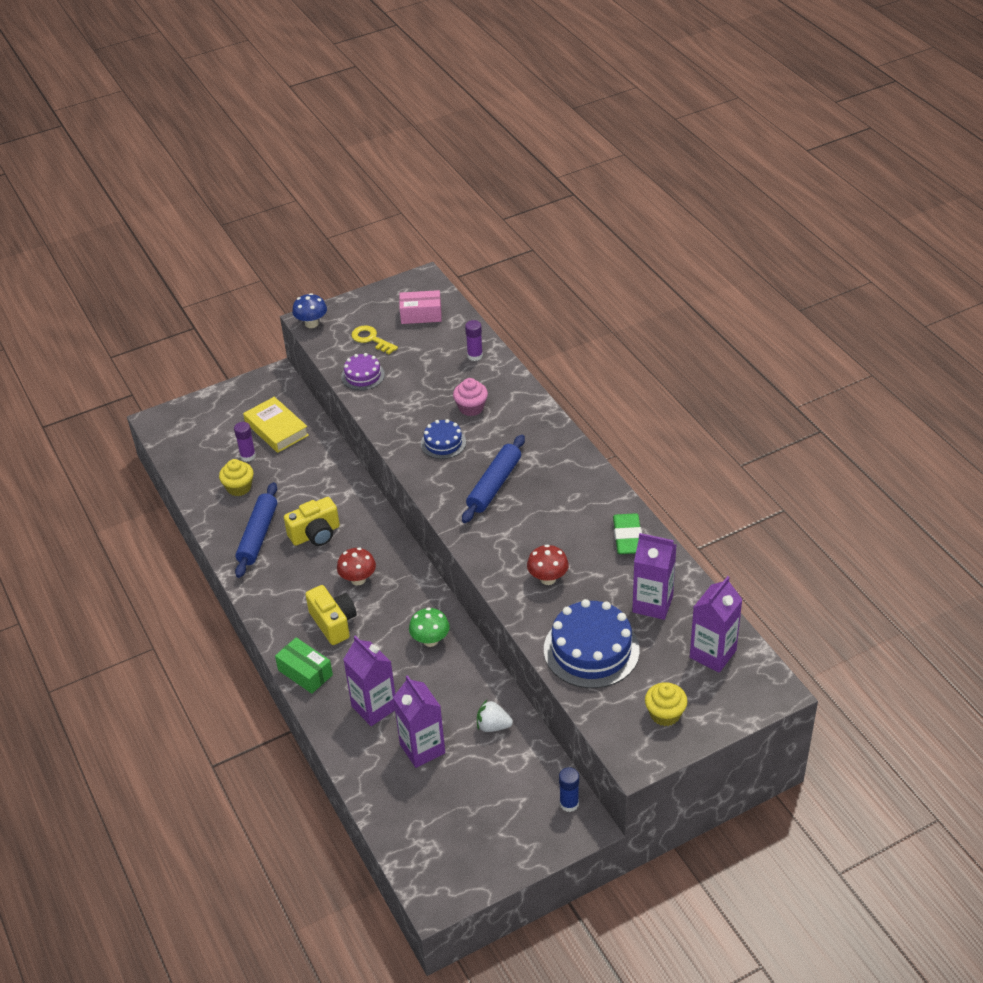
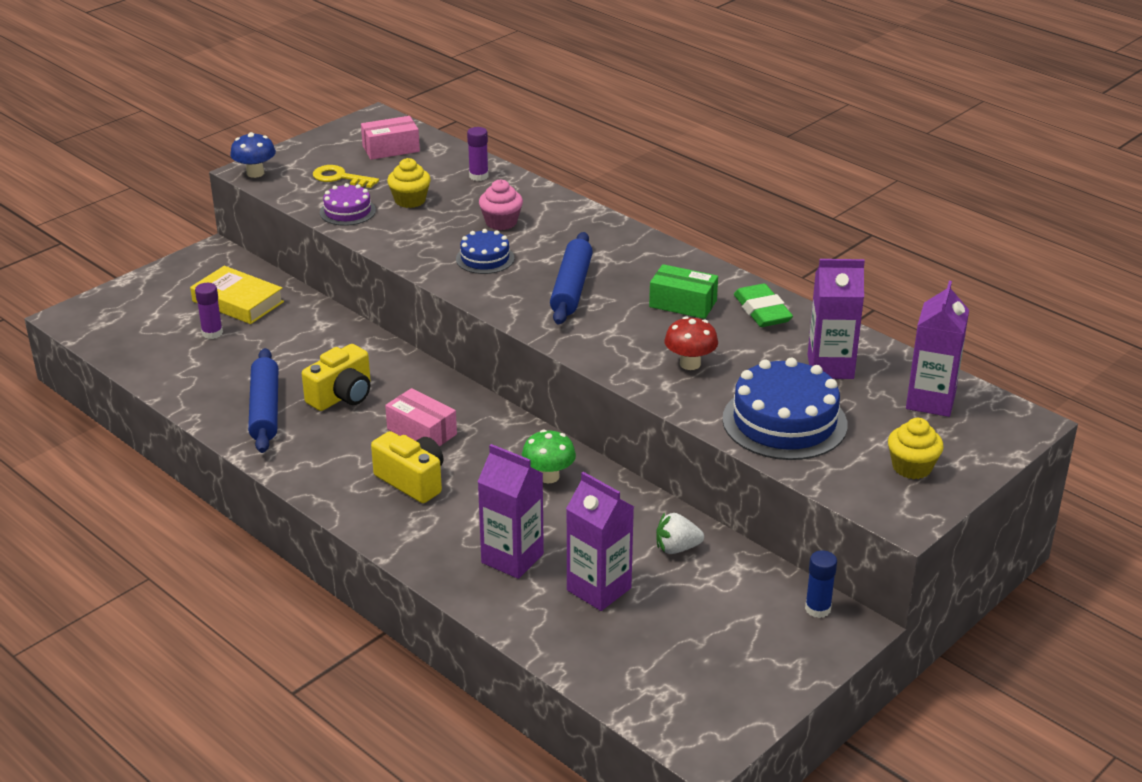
camera: 20 degrees left, 10 degrees down
(239, 487) = (215, 366): yellow cupcake -> yellow cupcake (410, 200)
(305, 672) = (400, 539): green box -> green box (683, 304)
(358, 579) = (422, 431): red mushroom -> pink box

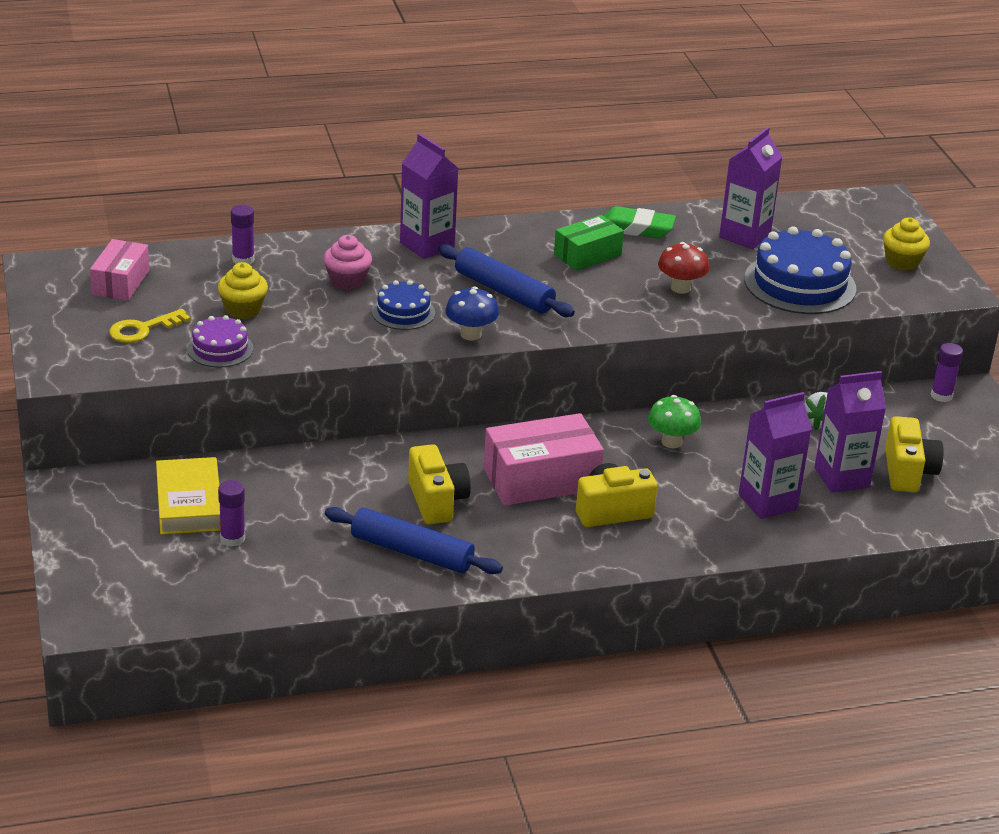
camera: 60 degrees left, 0 degrees up
(238, 301) = (189, 503): yellow book -> yellow book turned 75 degrees counterclockwise
(255, 173) = (63, 372): blue mushroom -> blue mushroom (470, 334)
(422, 431) = (541, 479): pink box -> pink box, size x1.59
(654, 627) = (908, 472): none -> yellow camera
(817, 609) = (941, 396): blue glue stick -> purple glue stick
(930, 401) = (827, 219): purple carton -> purple carton (427, 245)

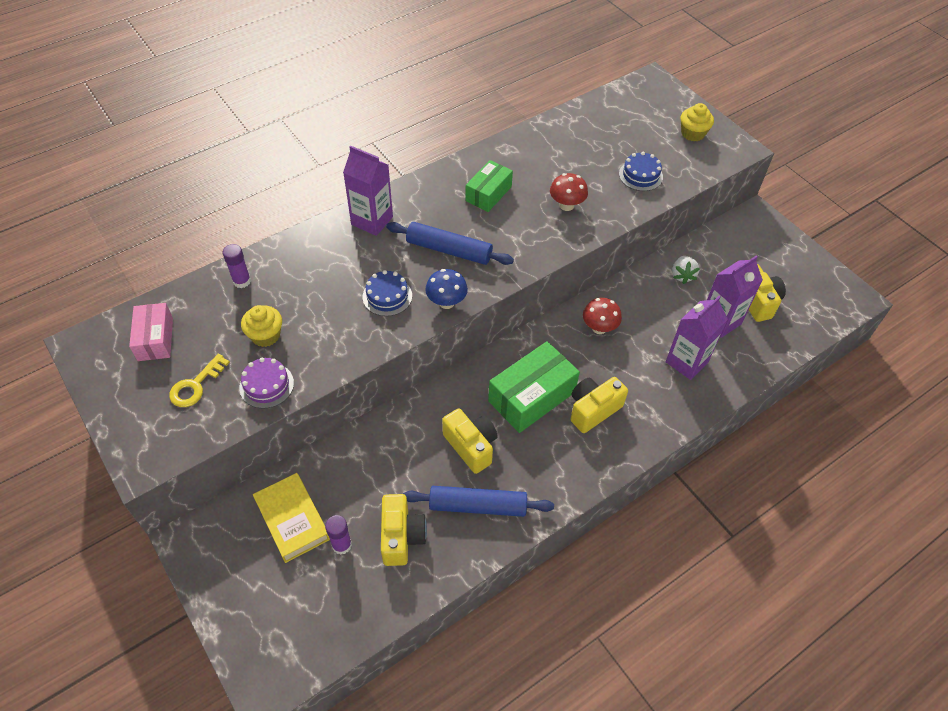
camera: 20 degrees left, 20 degrees up
(305, 551) = (401, 536): none -> yellow camera
(347, 281) = (331, 277): pink cupcake -> none
(541, 479) = (531, 396): pink box -> green box
(636, 228) = (508, 157): green eraser -> none
(671, 442) = (599, 328): green mushroom -> red mushroom
(744, 236) = (582, 141): purple carton -> none
(800, 284) = (640, 175): blue cake -> blue cake, size x0.54
(941, 396) = (741, 225): purple glue stick -> none

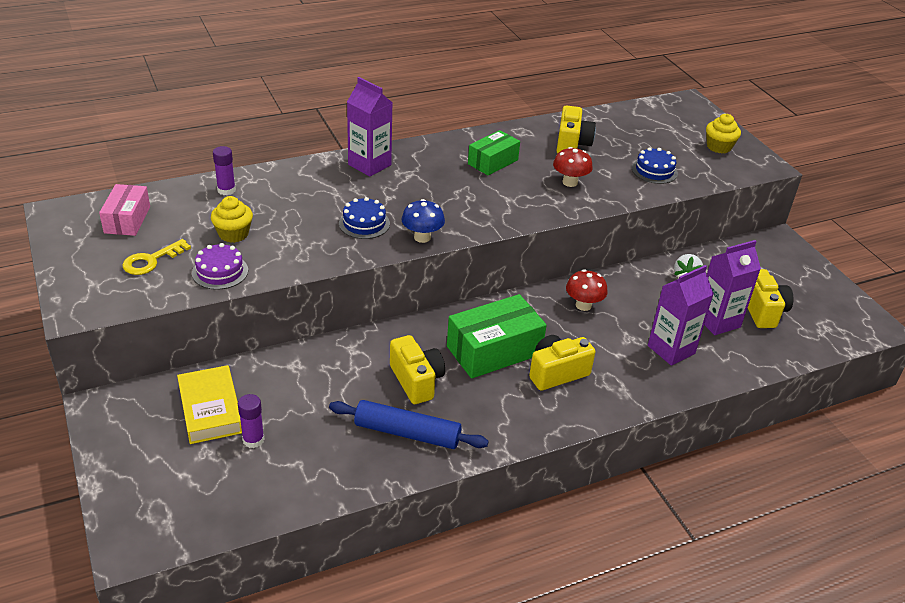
camera: 10 degrees right, 15 degrees down
(401, 536) = (318, 444): yellow camera -> yellow camera (572, 144)
(449, 250) = (438, 198): blue rolling pin -> none

